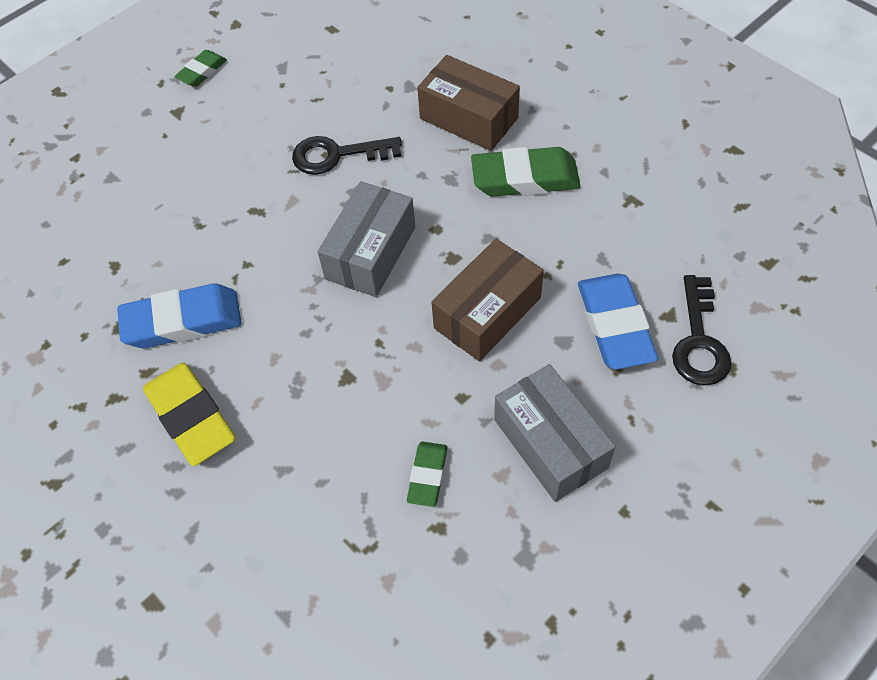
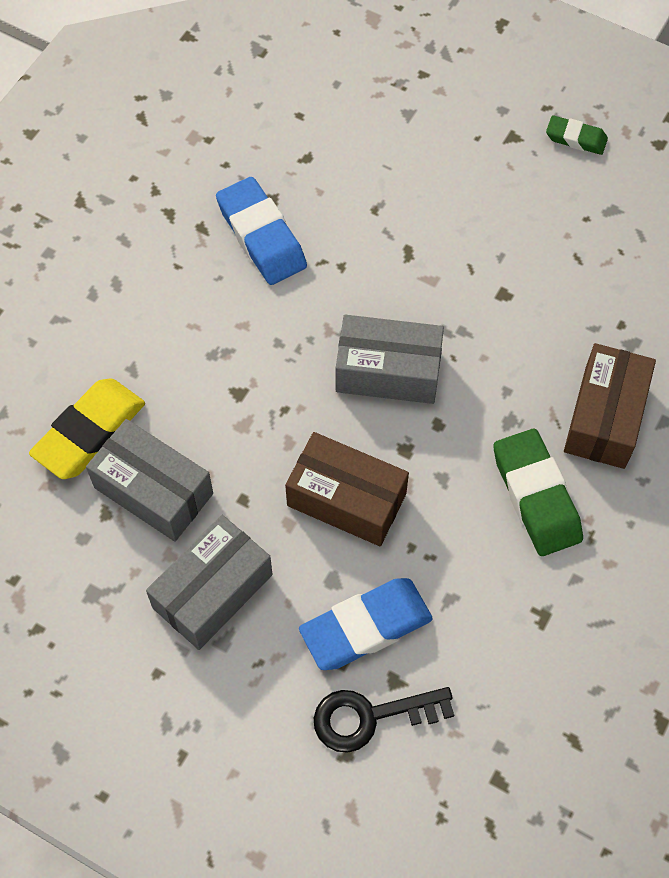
camera: 70 degrees right, 5 degrees up
(191, 417) = (165, 279): yellow eraser -> yellow eraser (89, 433)
(337, 155) = (505, 302): black key -> none
(427, 476) = (154, 490): green eraser -> grey box

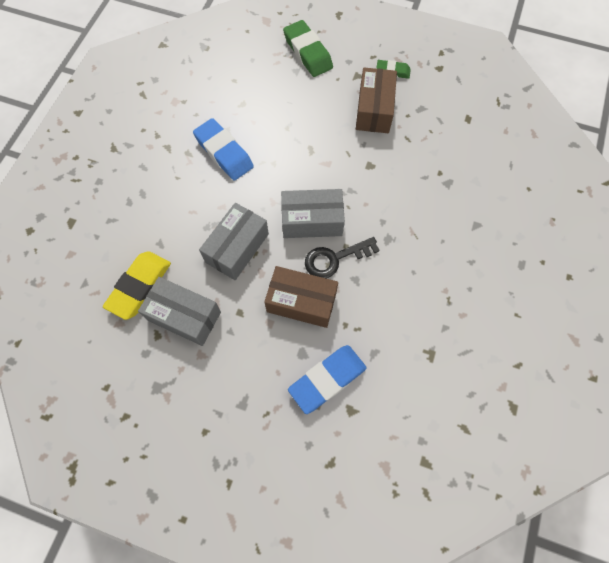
camera: 10 degrees left, 5 degrees up
(213, 591) = (231, 373): grey box -> grey box (237, 248)
(370, 717) = (340, 436): black key -> black key (334, 259)
(536, 496) = (412, 281): green eraser -> green eraser (308, 52)
(605, 417) = (442, 228): brown box -> brown box (374, 110)

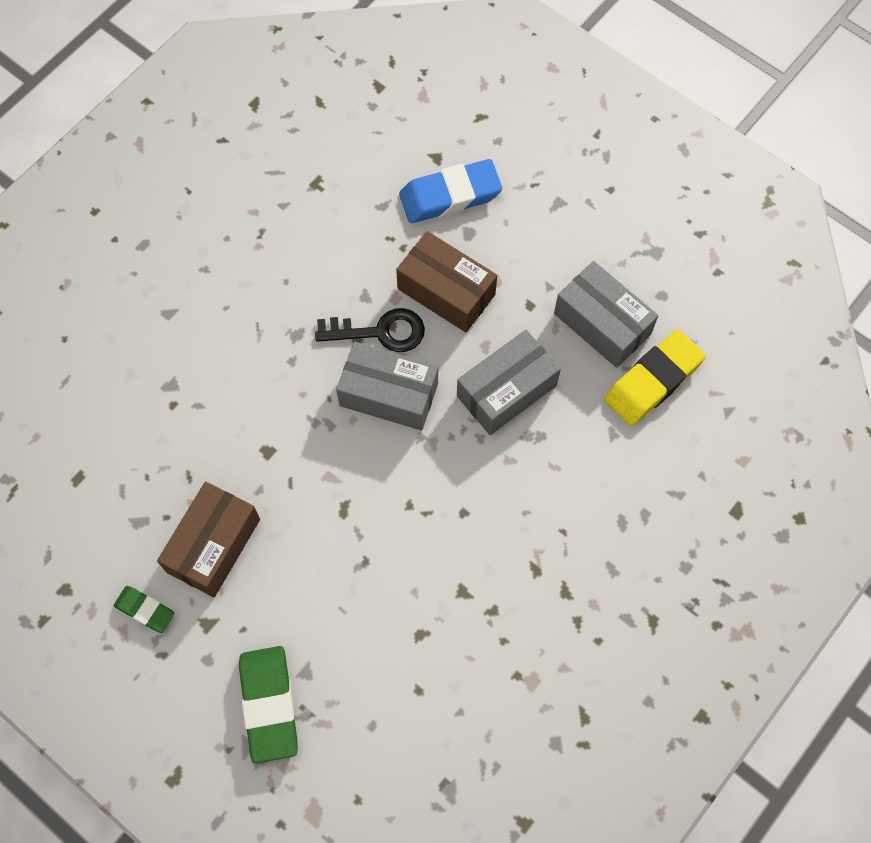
camera: 160 degrees left, 0 degrees up
(224, 153) = (479, 550): blue eraser -> none

